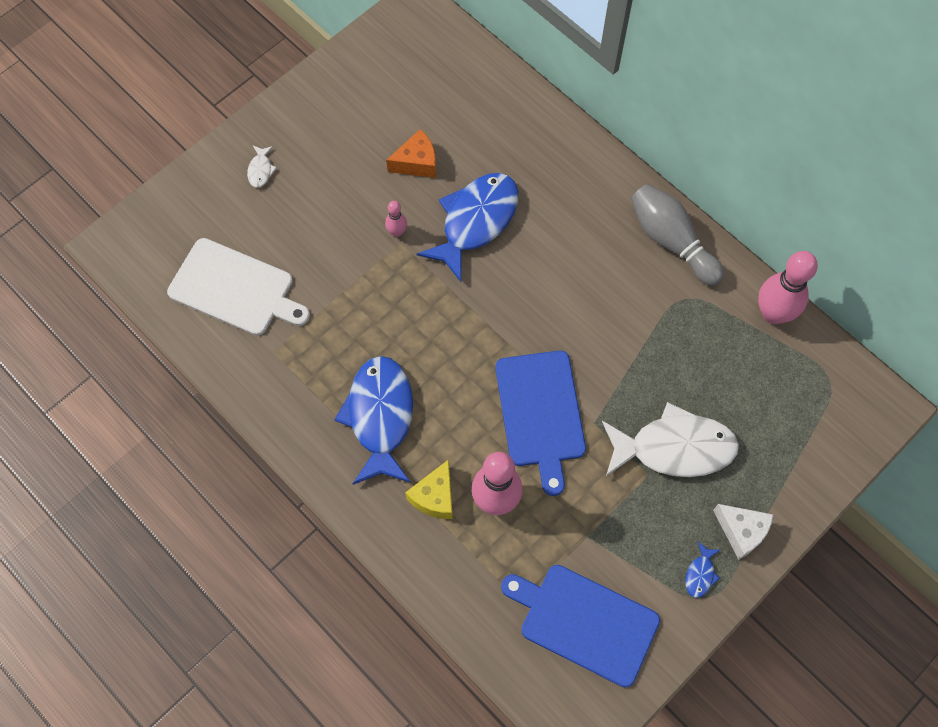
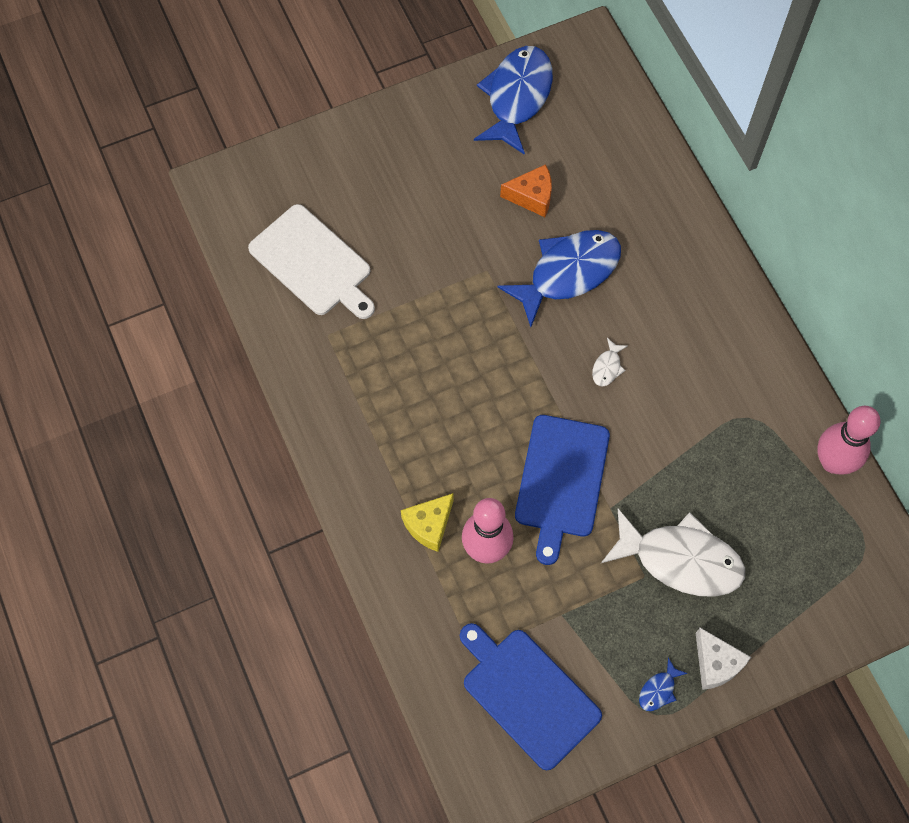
camera: 20 degrees right, 0 degrees up
(260, 170) = (378, 156): white fish -> white fish (607, 367)
(380, 417) = (405, 431): blue fish -> blue fish (517, 97)
(397, 232) = (487, 258): pink bowling pin -> none
(671, 241) = (757, 355): grey bowling pin -> none

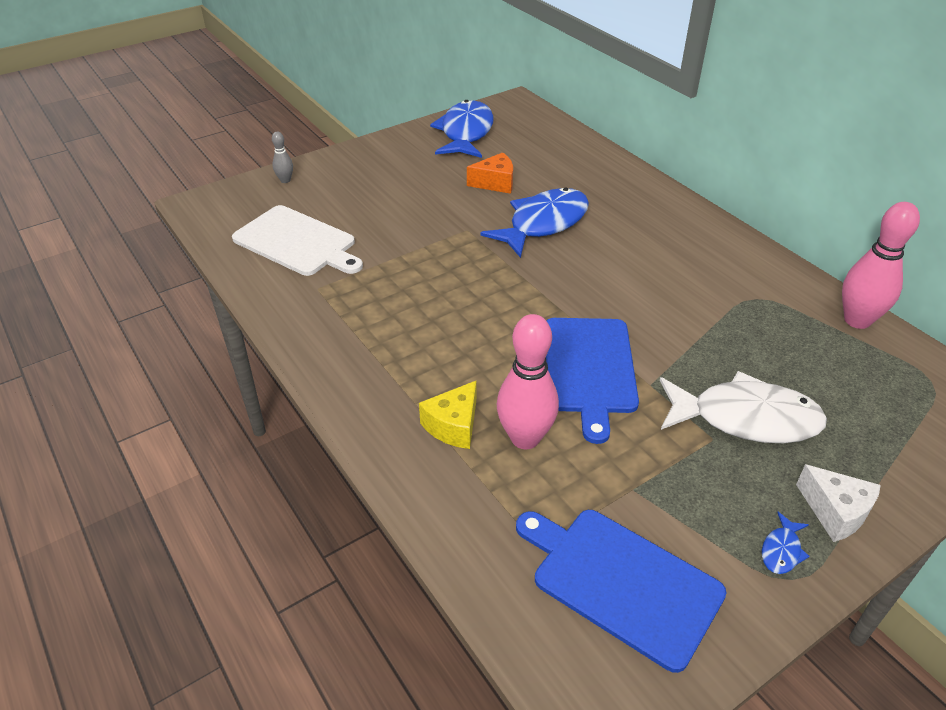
camera: 10 degrees left, 25 degrees down
(306, 157) = (285, 180): none -> grey bowling pin
(607, 367) = (604, 279): white fish -> none

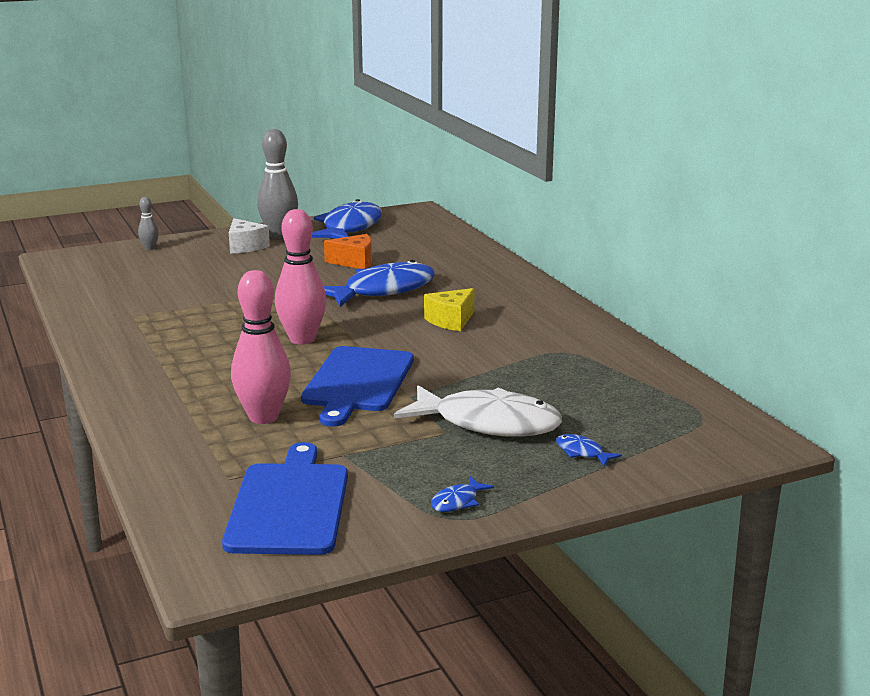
camera: 10 degrees right, 20 degrees down
(297, 242) = (134, 287): white cutting board -> none
(403, 149) = (279, 235): none -> grey bowling pin
(453, 425) = (202, 405): yellow cheese -> yellow cheese (451, 321)
(621, 582) = (289, 505): blue cutting board -> blue cutting board turned 45 degrees clockwise
(835, 512) = (530, 485): white cheese -> white cheese (245, 246)
(855, 453) = (582, 452): none -> blue fish
(857, 320) = (658, 373): pink bowling pin -> pink bowling pin (302, 339)

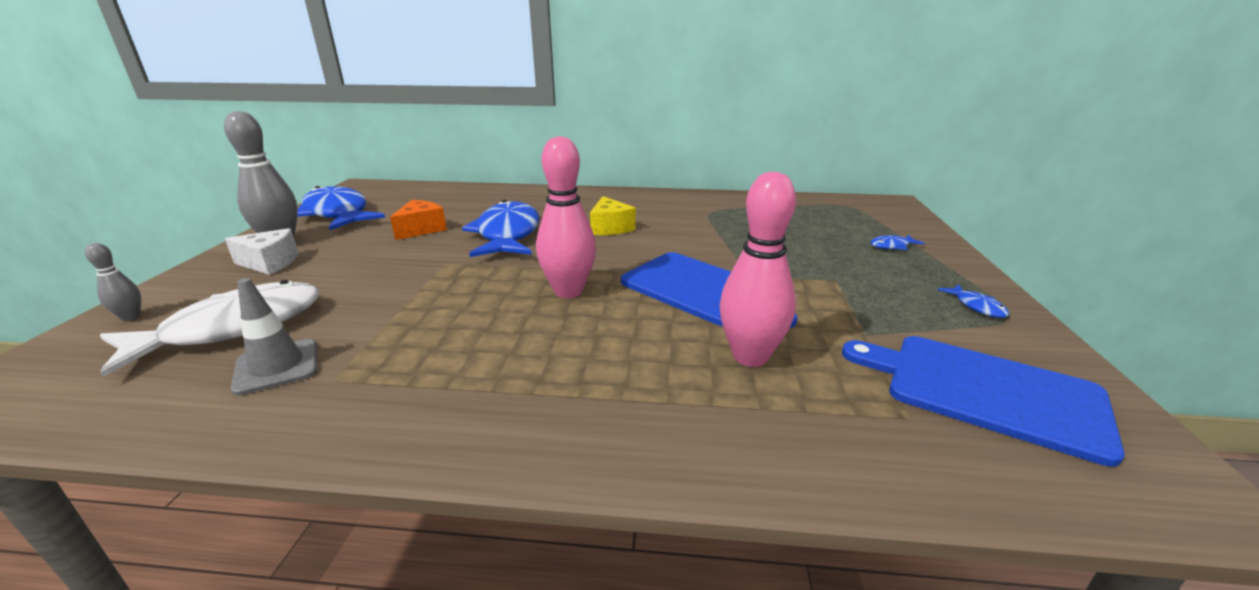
camera: 60 degrees left, 5 degrees up
(134, 299) = (277, 366): none -> grey traffic cone
(488, 423) = (825, 261): white fish -> white fish (233, 328)

